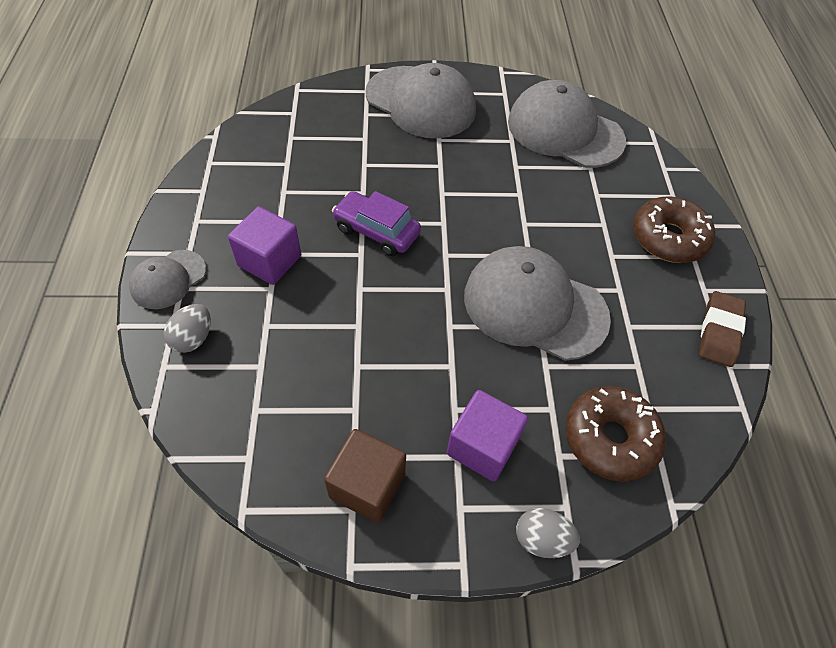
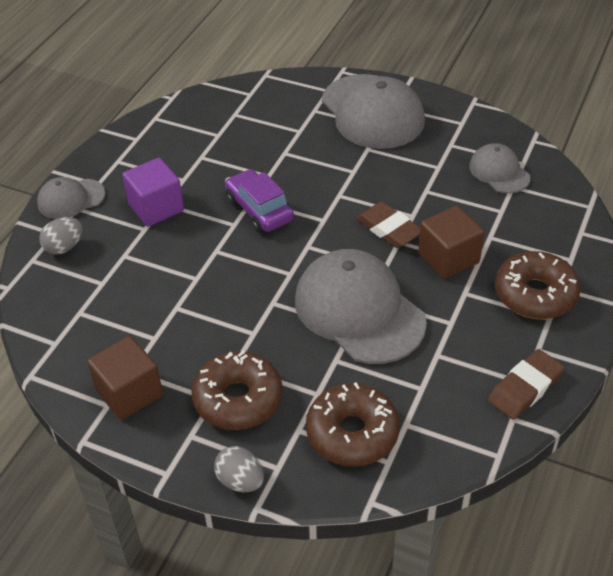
camera: 30 degrees right, 10 degrees down
(482, 446) = (238, 399): purple cube -> brown donut
(508, 213) = (389, 229): none -> brown eraser
(565, 131) = (499, 172): grey cap -> grey cap, size x0.53
(577, 226) = (448, 258): none -> brown cube

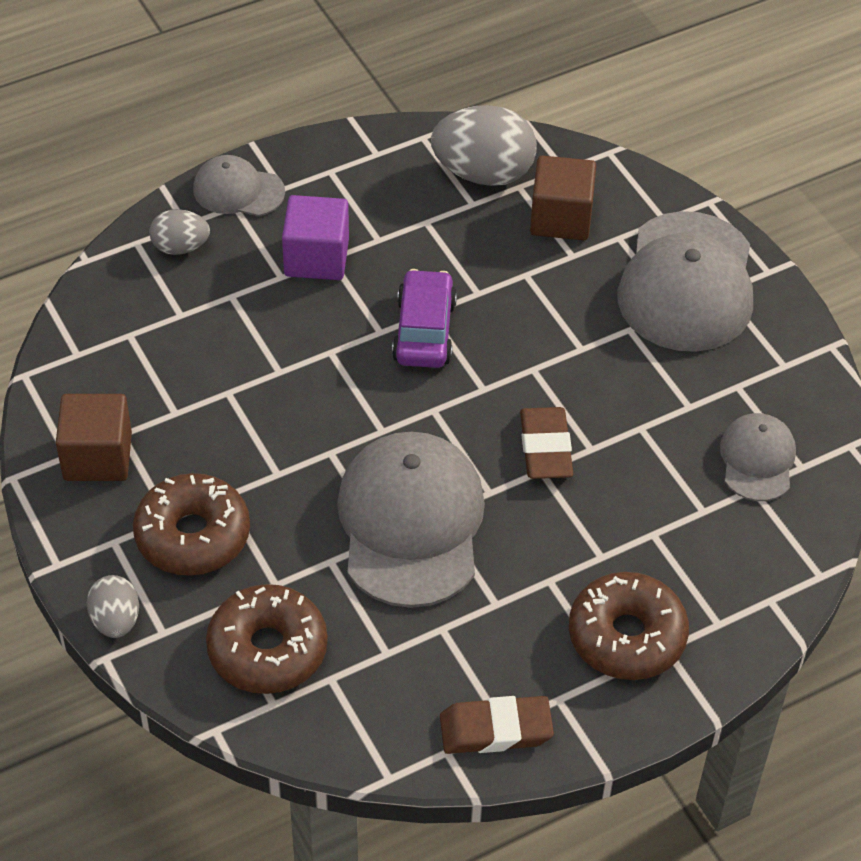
camera: 35 degrees right, 5 degrees up
(208, 118) = (483, 173): none -> grey egg
(448, 258) = (575, 527): brown cube -> brown cube (561, 218)

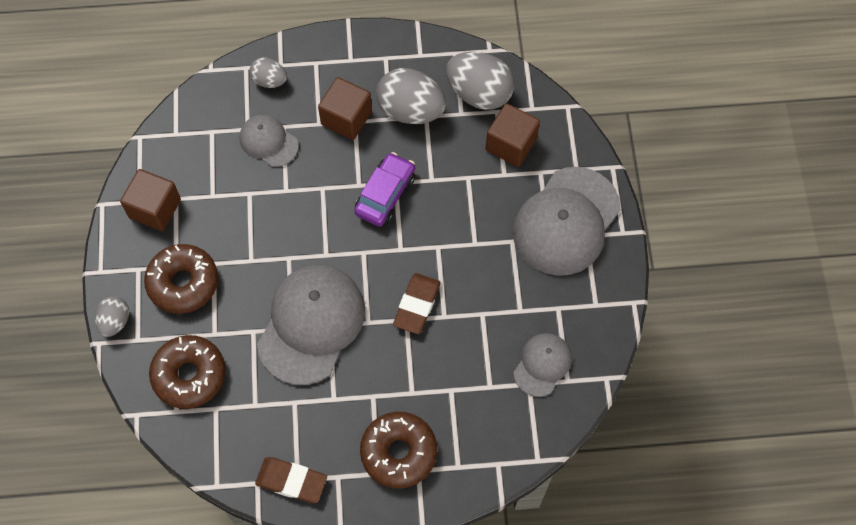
camera: 25 degrees right, 15 degrees up
(238, 190) = (323, 52): grey cap -> grey cap (268, 142)
(316, 258) = (346, 118): purple cube -> brown cube
(401, 221) = (410, 110): none -> grey egg

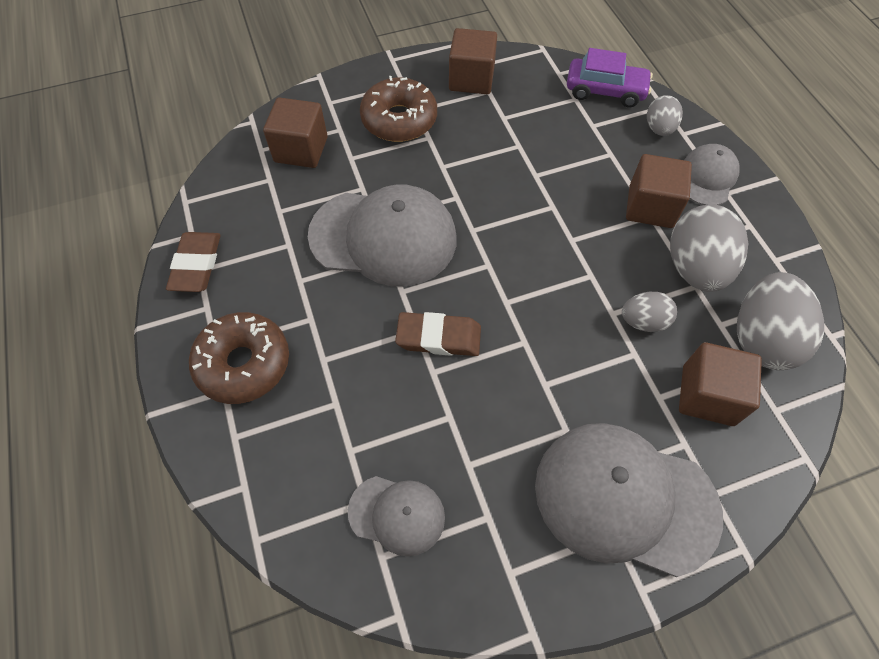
camera: 75 degrees right, 5 degrees down
(115, 321) = (344, 82): grey egg -> grey egg (643, 321)
(189, 375) = (301, 149): brown donut -> brown cube
(268, 142) = (586, 146): grey cap -> grey cap (707, 177)
(385, 195) = (570, 269): purple car -> purple car (605, 91)

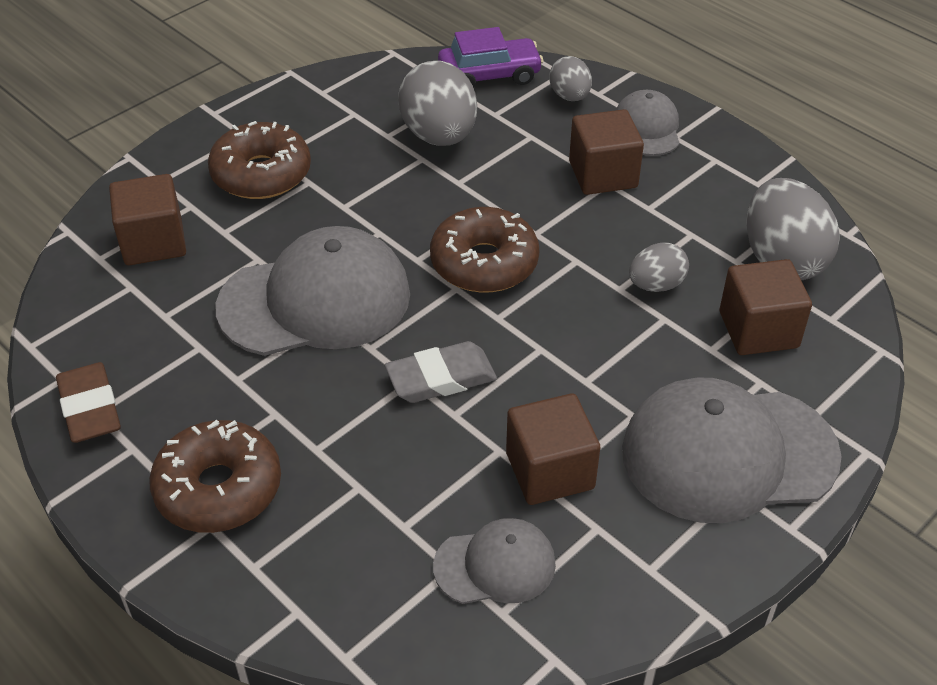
camera: 25 degrees left, 15 degrees down
(438, 337) = (441, 378): brown eraser -> grey eraser
(471, 79) = (326, 107): brown cube -> brown cube (550, 471)
(519, 251) = (484, 263): none -> brown donut
(695, 268) = (681, 217): grey egg -> grey egg (439, 136)

